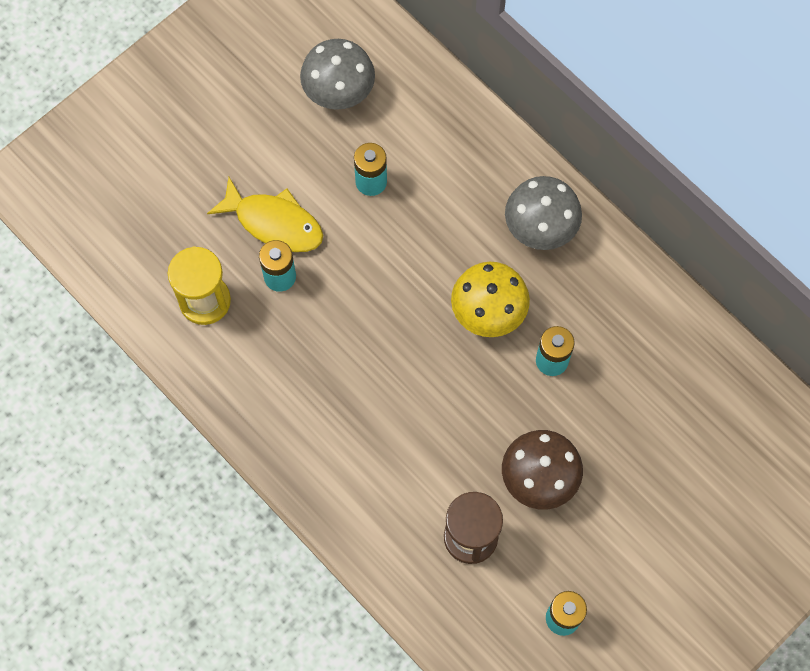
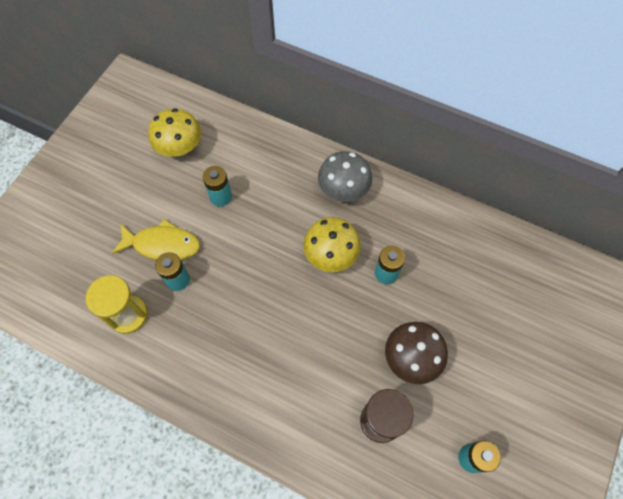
camera: 20 degrees left, 5 degrees down
(339, 91) = (180, 148): grey mushroom -> yellow mushroom

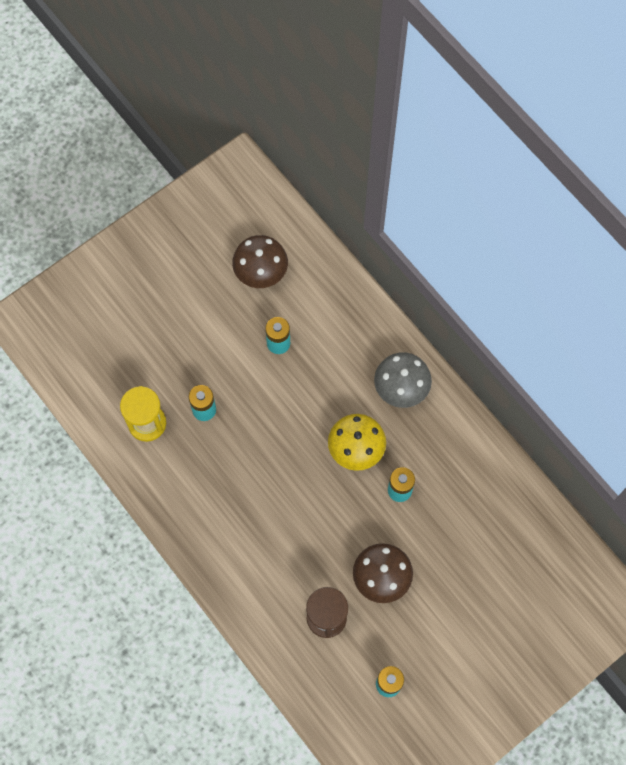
camera: 25 degrees right, 5 degrees up
(162, 245) = (203, 368): yellow fish -> none
(180, 148) = (261, 272): yellow mushroom -> brown mushroom

